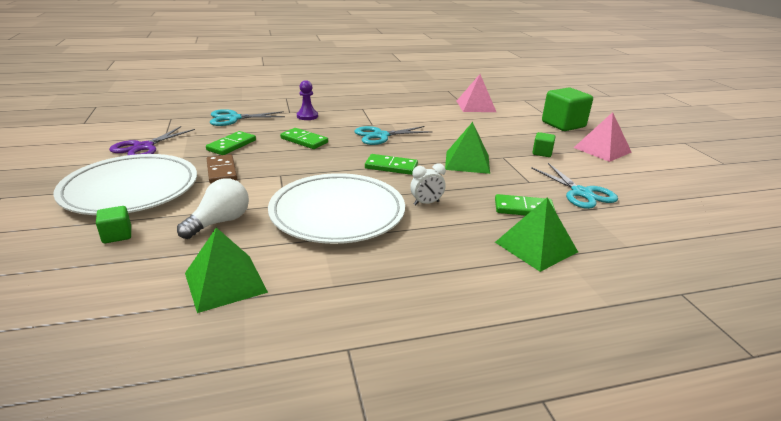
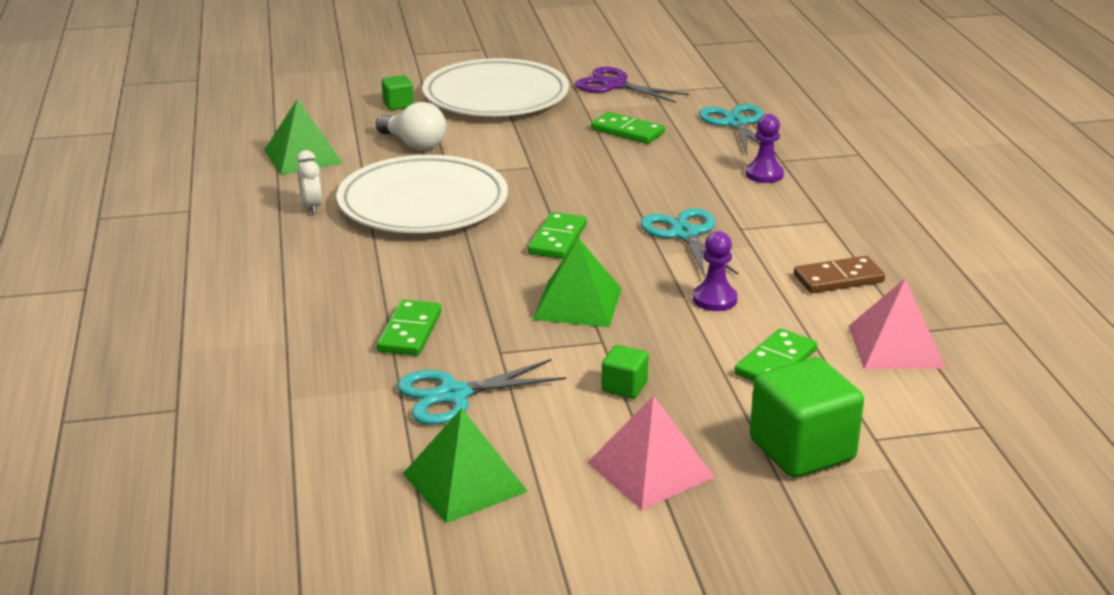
camera: 95 degrees right, 0 degrees up
(222, 171) = (542, 133): brown domino -> brown domino (838, 279)
(304, 140) = (653, 176): green domino -> green domino (776, 362)
(426, 203) = (438, 259): white clock -> white clock (311, 207)
(449, 132) = (714, 299): none -> purple pawn
(536, 247) = (309, 324): green pyramid -> green pyramid (464, 482)

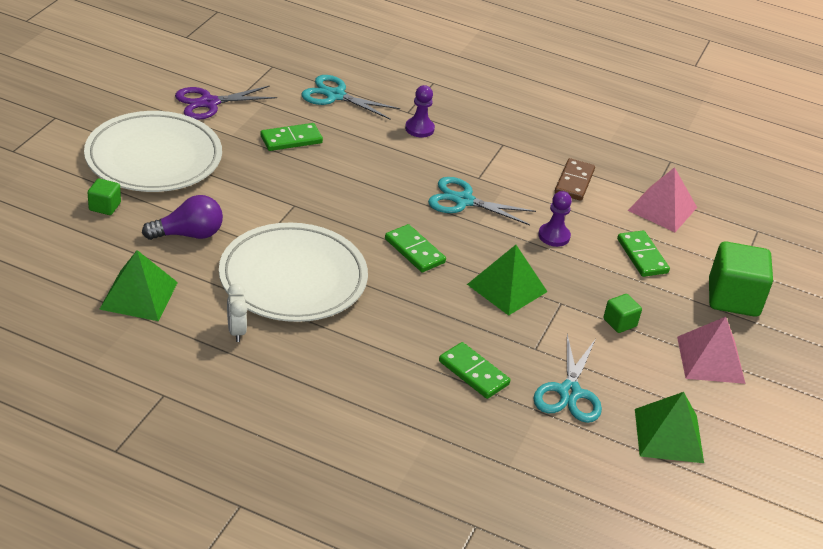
camera: 60 degrees left, 10 degrees up
(311, 207) = (236, 331): white clock -> white clock turned 60 degrees clockwise
(414, 144) = (188, 234): white light bulb -> purple light bulb

